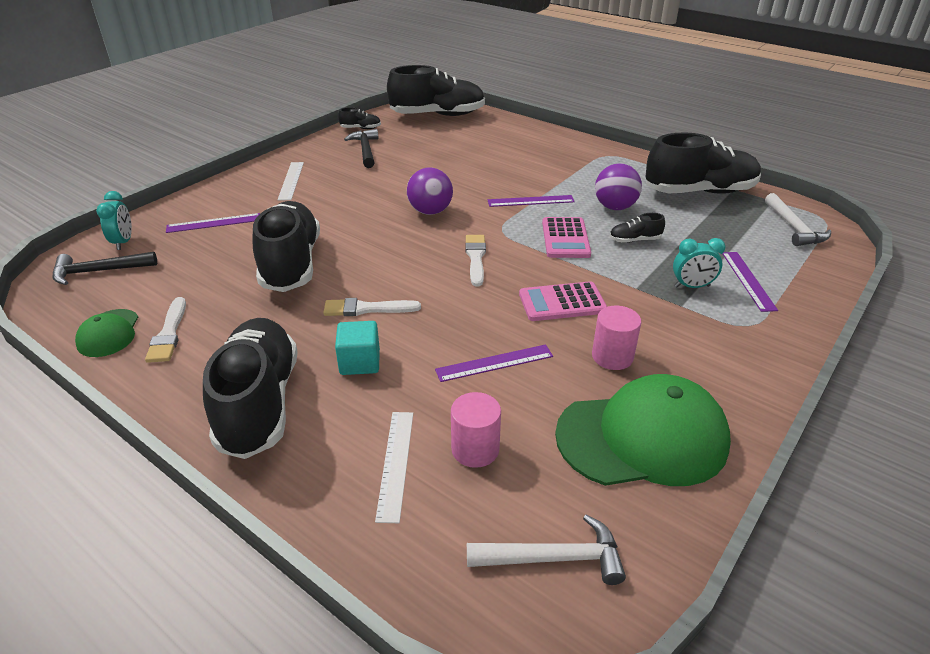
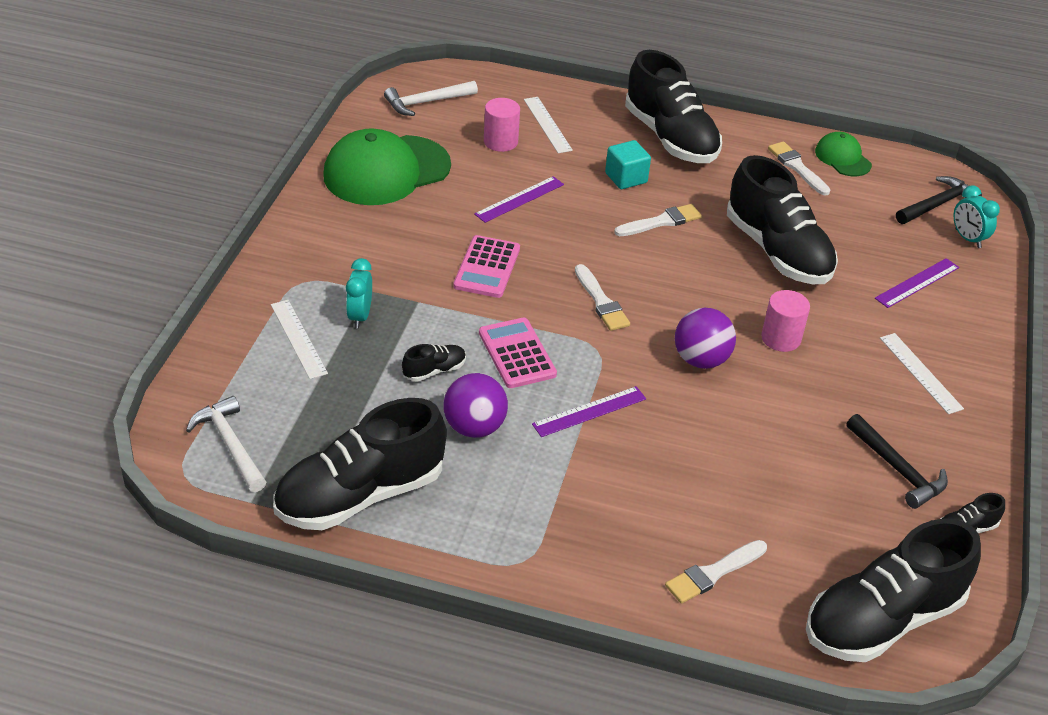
camera: 155 degrees right, 5 degrees up
(506, 137) = (713, 573): none -> white brush
(562, 302) = (487, 267): pink calculator -> pink calculator turned 135 degrees clockwise
(612, 356) = (424, 225): pink cylinder -> pink cylinder (781, 338)
(692, 286) = (360, 316): turquoise clock -> turquoise clock turned 60 degrees counterclockwise
(748, 280) = (298, 338): purple ruler -> white ruler

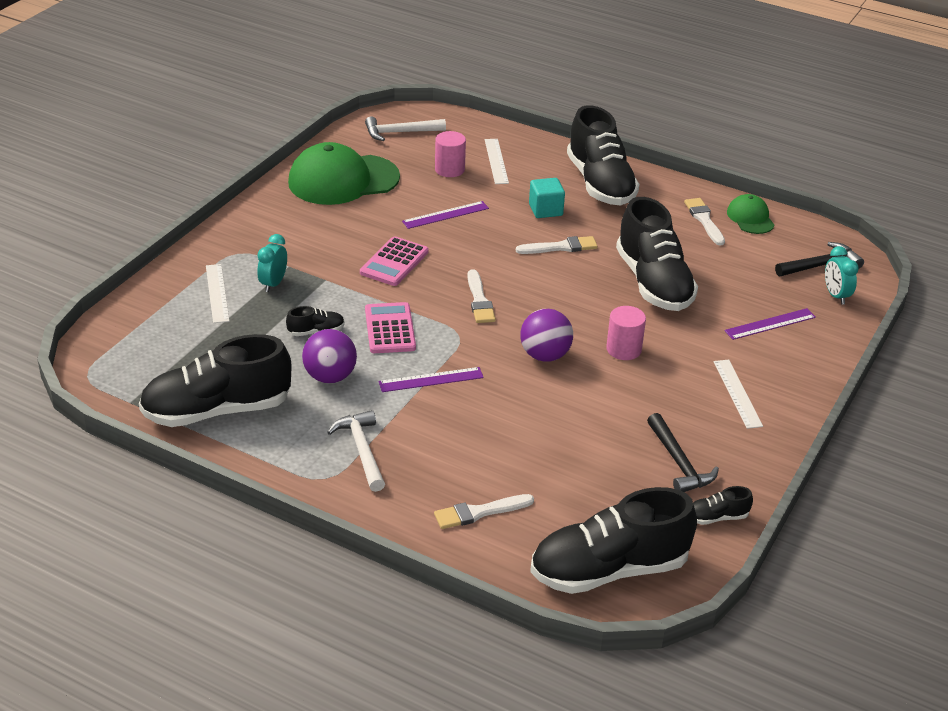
camera: 15 degrees right, 5 degrees down
(230, 444) = (131, 360): white hammer -> white hammer (362, 450)

